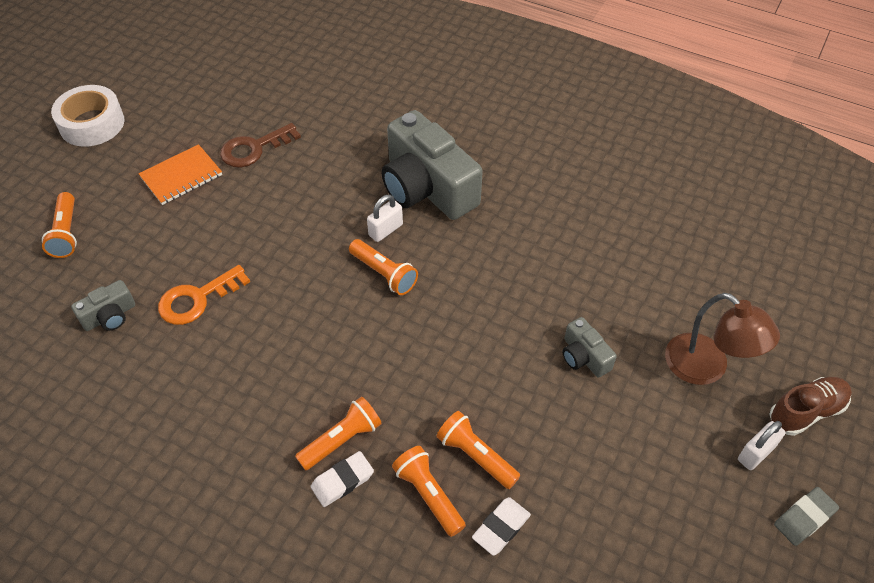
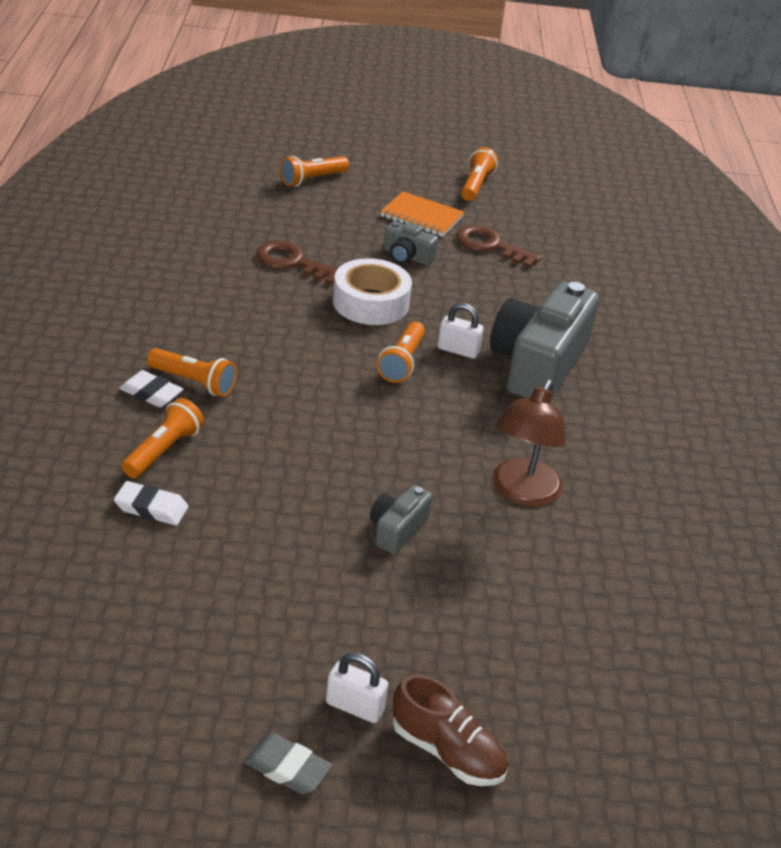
camera: 60 degrees right, 15 degrees down
(92, 124) = (440, 156): white tape -> white tape (370, 303)
(110, 316) = (244, 224): grey camera -> grey camera (407, 256)
(197, 299) = (292, 262): orange key -> brown key
(476, 456) = (223, 473): orange flashlight -> orange flashlight (475, 185)
(706, 368) = (451, 640): brown lamp -> brown lamp (521, 493)

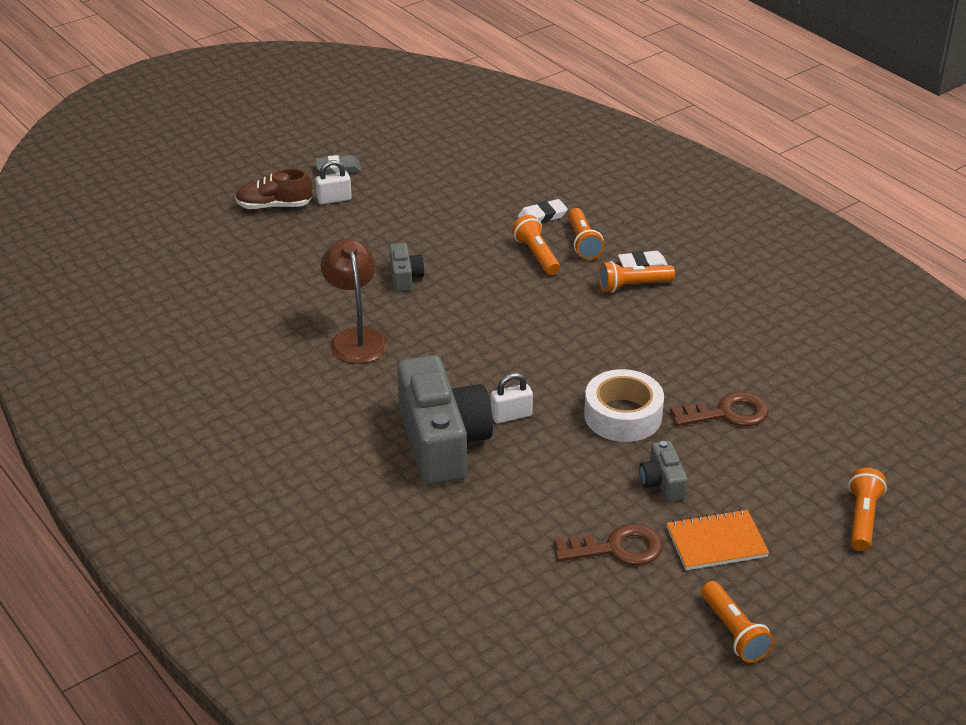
camera: 145 degrees right, 0 degrees up
(402, 362) = (535, 380): orange flashlight -> orange flashlight (536, 255)
(407, 256) = (662, 483): grey camera -> grey camera turned 90 degrees counterclockwise

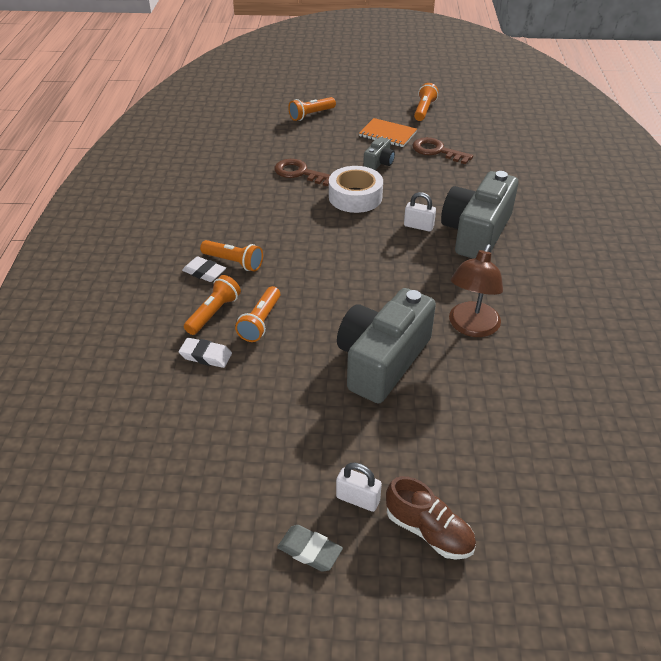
camera: 140 degrees left, 5 degrees up
(405, 277) = (382, 360): grey camera -> grey camera, size x2.20

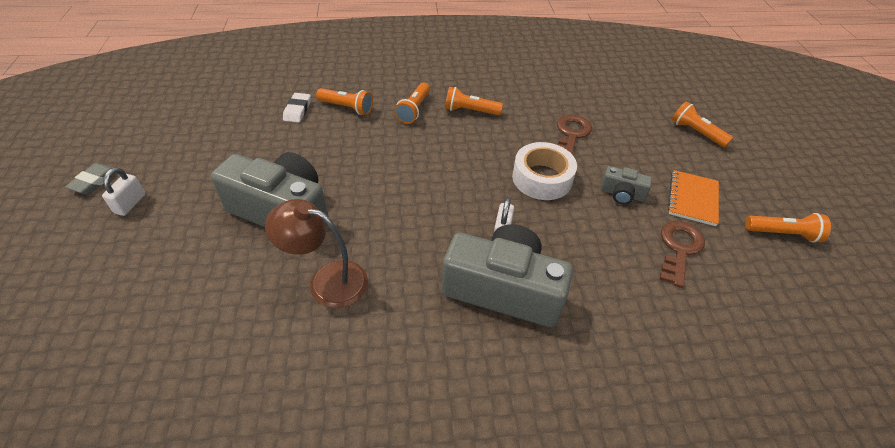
camera: 80 degrees right, 5 degrees up
(204, 272) = (398, 96): white eraser -> none
(261, 322) = (336, 133): orange flashlight -> orange flashlight (470, 111)
(429, 531) = (83, 247): brown shoe -> none

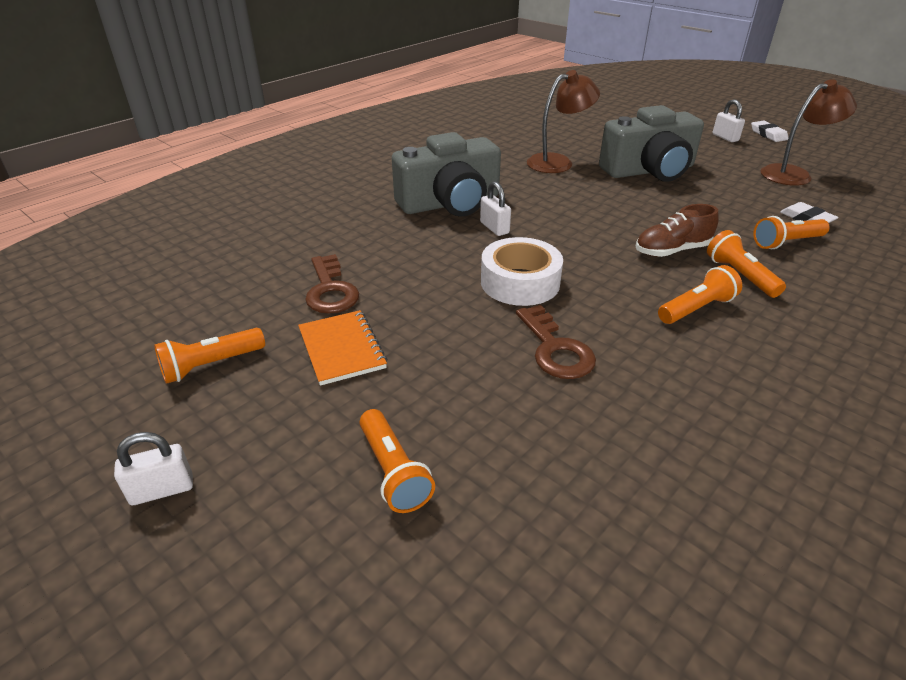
camera: 140 degrees right, 10 degrees down
(94, 181) = (768, 134): grey eraser -> white eraser
(206, 137) = (793, 174): none -> brown lamp
(418, 142) = (672, 251): none -> brown shoe
(622, 194) = (426, 311): grey camera -> none
(696, 132) = (393, 471): orange flashlight -> orange flashlight turned 60 degrees clockwise
(810, 179) = (162, 490): none -> white padlock

